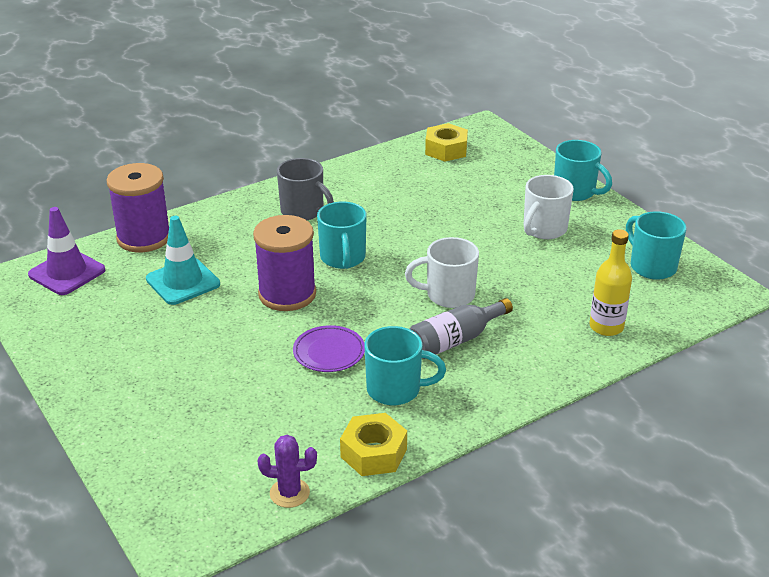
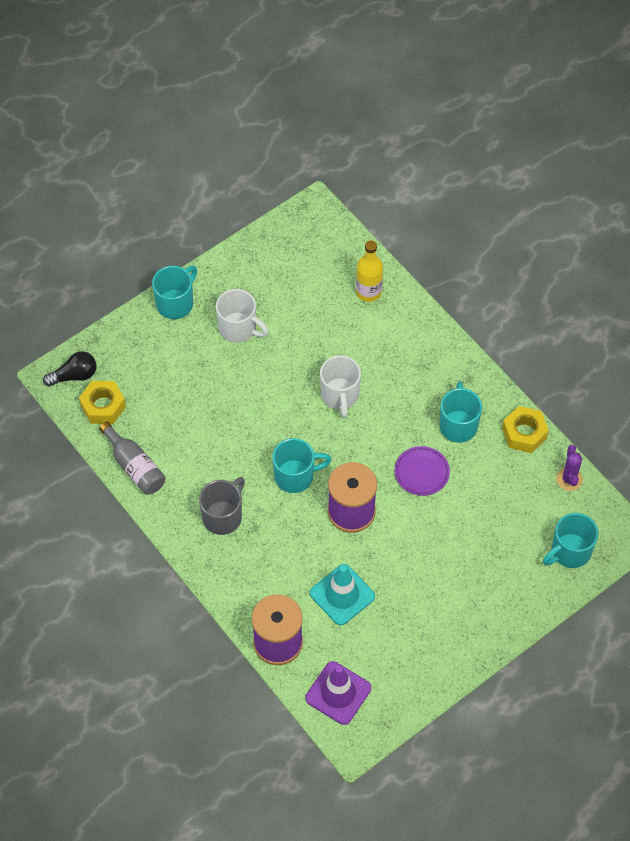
camera: 95 degrees left, 25 degrees up
(455, 340) = (396, 389): grey bottle -> grey bottle (134, 466)
(483, 136) = (74, 375): none -> black light bulb
(651, 266) = (286, 257): turquoise mug -> turquoise mug (569, 552)

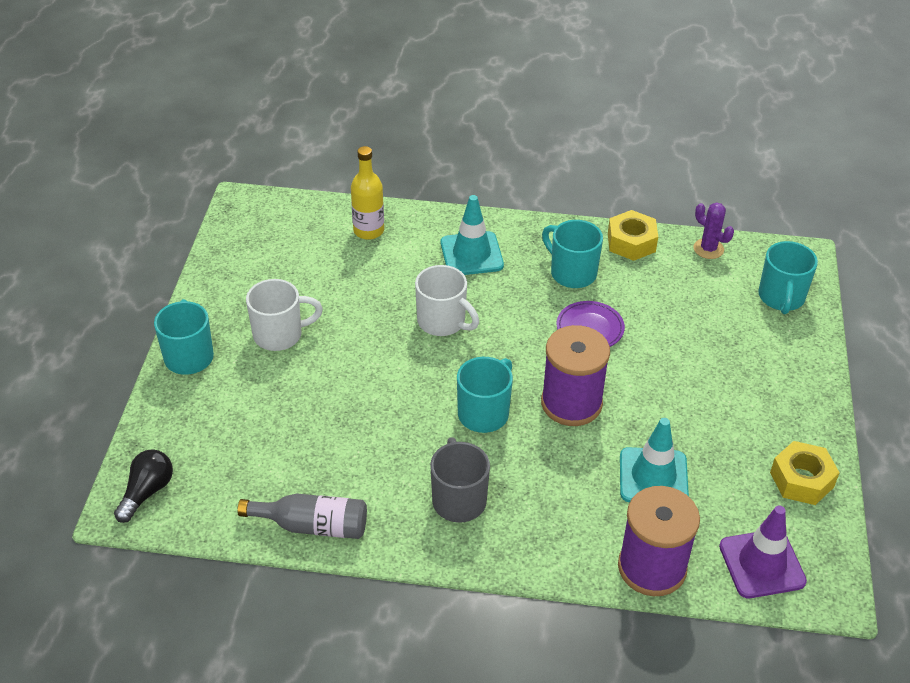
camera: 45 degrees left, 15 degrees down
(103, 406) = (212, 497): yellow nut -> yellow nut (801, 480)
(412, 360) = (471, 254): none -> turquoise traffic cone

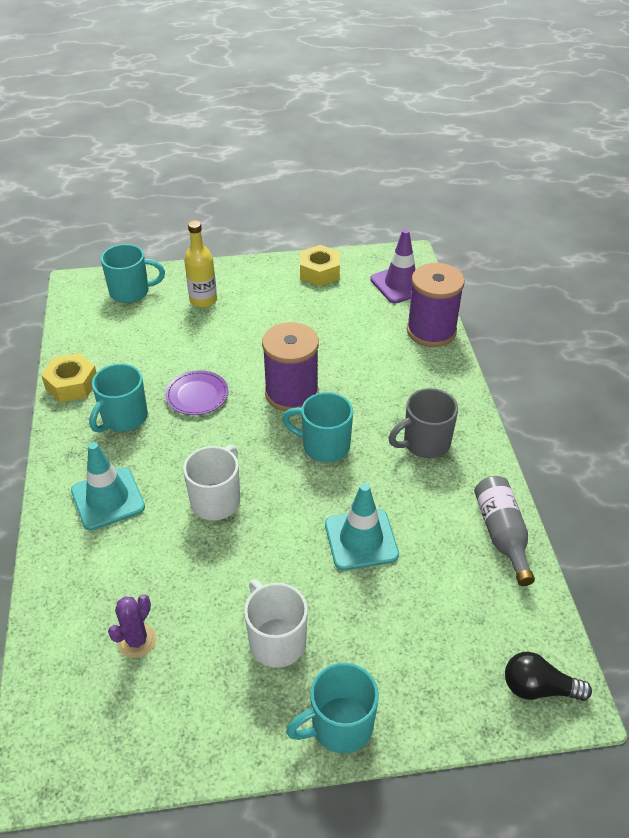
camera: 105 degrees left, 0 degrees up
(368, 231) = (80, 604): yellow bottle -> yellow bottle (203, 300)
(653, 477) = (349, 339): turquoise traffic cone -> turquoise traffic cone (361, 540)
(708, 249) = (74, 336): purple cactus -> purple cactus (137, 641)

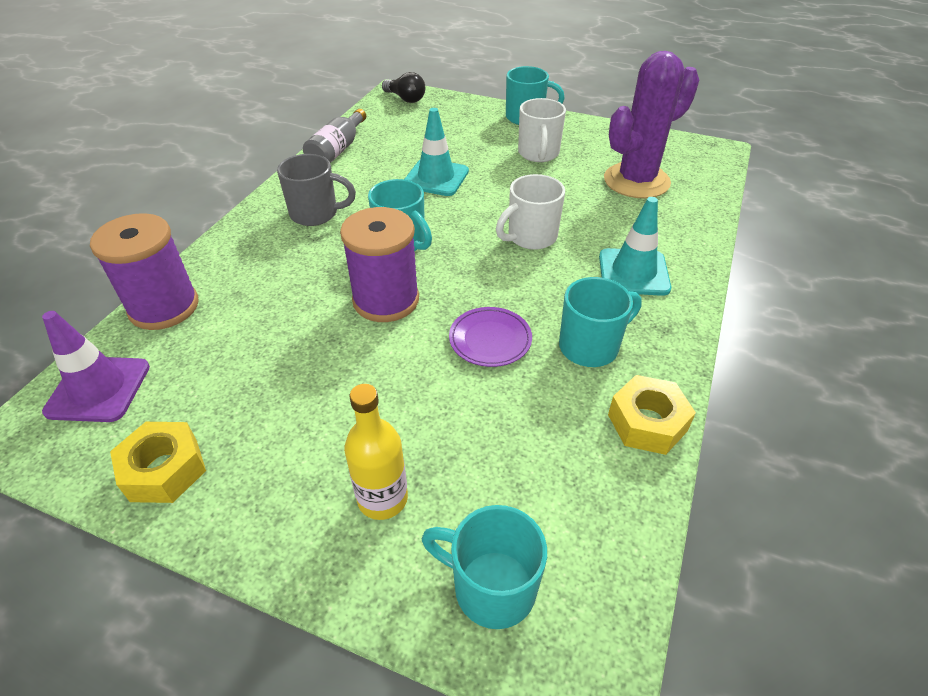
camera: 150 degrees left, 0 degrees up
(137, 641) = (636, 181): purple cactus -> purple cactus, size x2.20

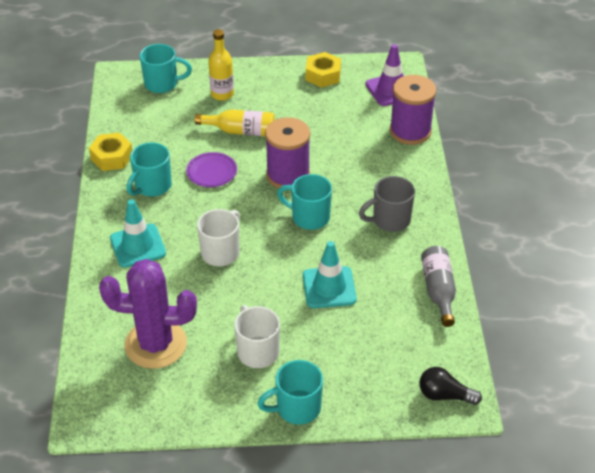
camera: 155 degrees right, 0 degrees up
(402, 397) = (241, 131): none -> yellow bottle
(636, 181) = (155, 344): purple cactus -> purple cactus turned 60 degrees clockwise

